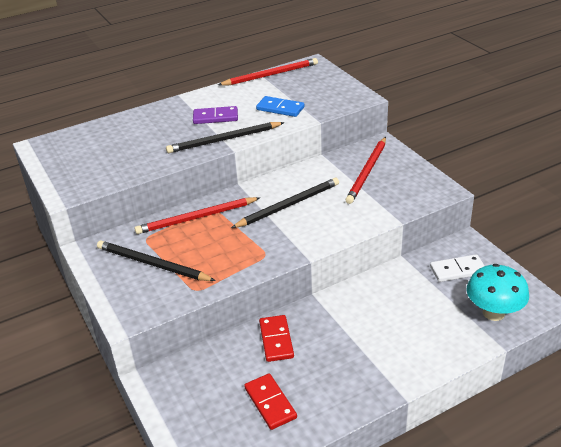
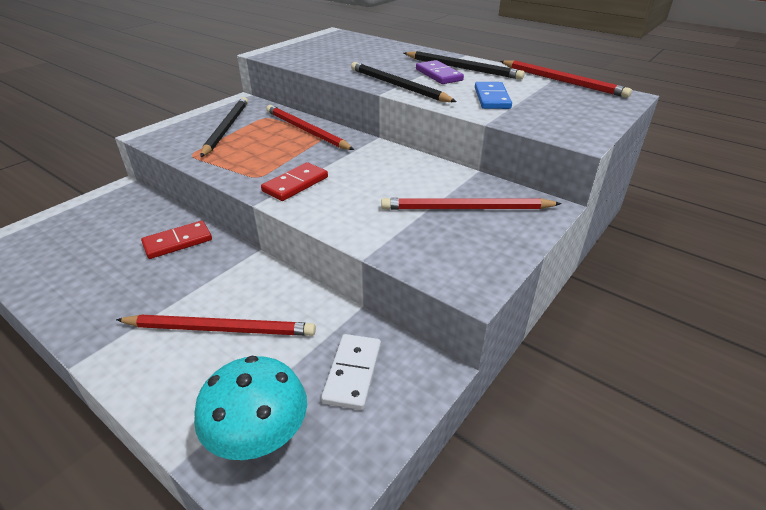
camera: 65 degrees right, 0 degrees up
(270, 403) = (82, 260): red domino -> red domino (295, 184)
(289, 205) = (355, 171): black pencil -> black pencil (462, 68)
(397, 322) = (220, 329): none -> red pencil
(457, 270) = (353, 373): white domino -> white domino turned 45 degrees clockwise

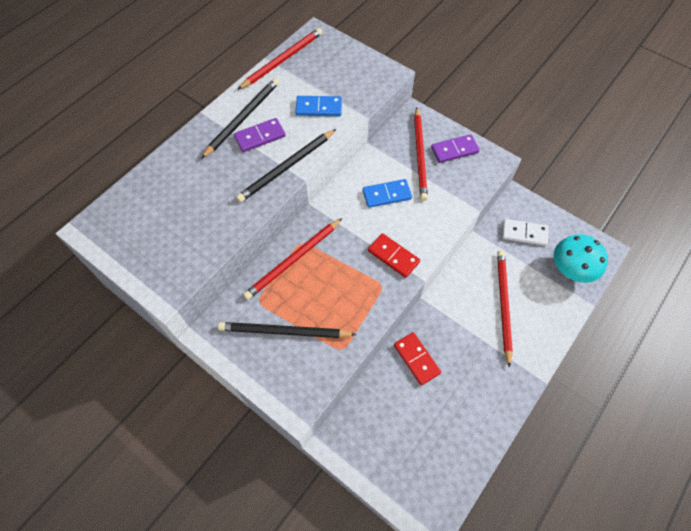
camera: 90 degrees left, 25 degrees up
(392, 182) = (386, 194): none -> blue domino
(485, 241) = (454, 150): none -> purple domino

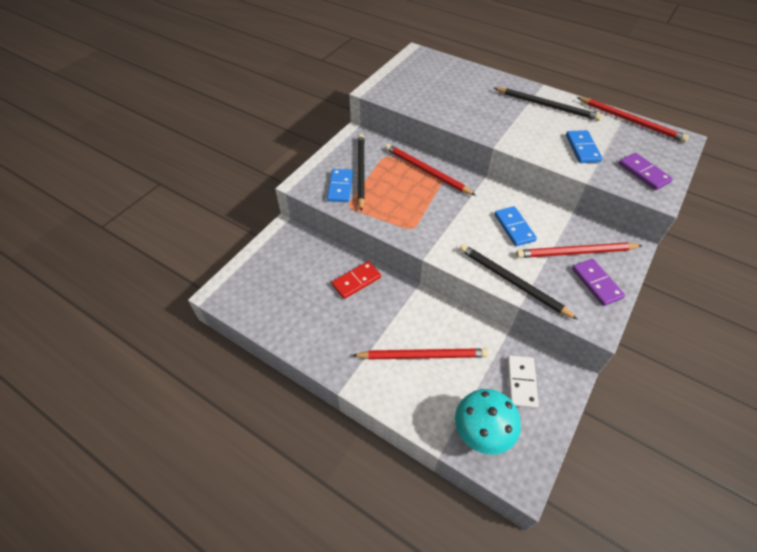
camera: 85 degrees right, 10 degrees down
(260, 136) = (531, 117): purple domino -> purple domino (643, 173)
(286, 167) = (503, 135): black pencil -> black pencil (512, 282)
(308, 357) = (340, 187): none -> blue domino
(393, 256) = (444, 235): red domino -> none

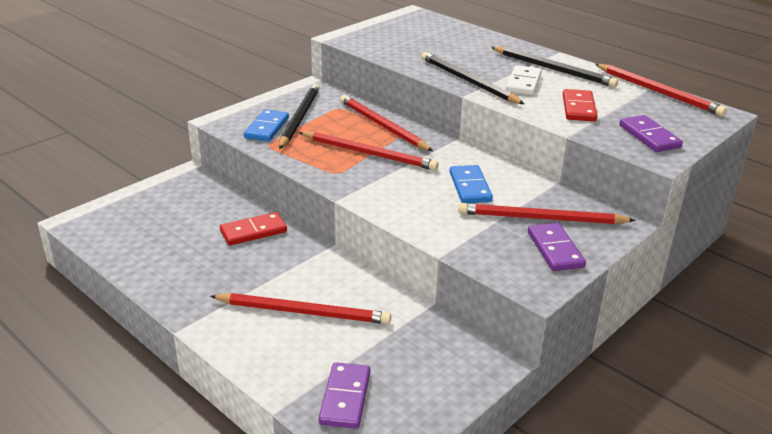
camera: 10 degrees right, 20 degrees down
(428, 203) = (369, 154): none -> red pencil
(482, 432) = (345, 398): turquoise mushroom -> purple domino
(512, 282) = (440, 234): black pencil -> black pencil (468, 81)
(521, 382) = (424, 357): white domino -> white domino (523, 83)
(582, 148) = (579, 108): blue domino -> red domino

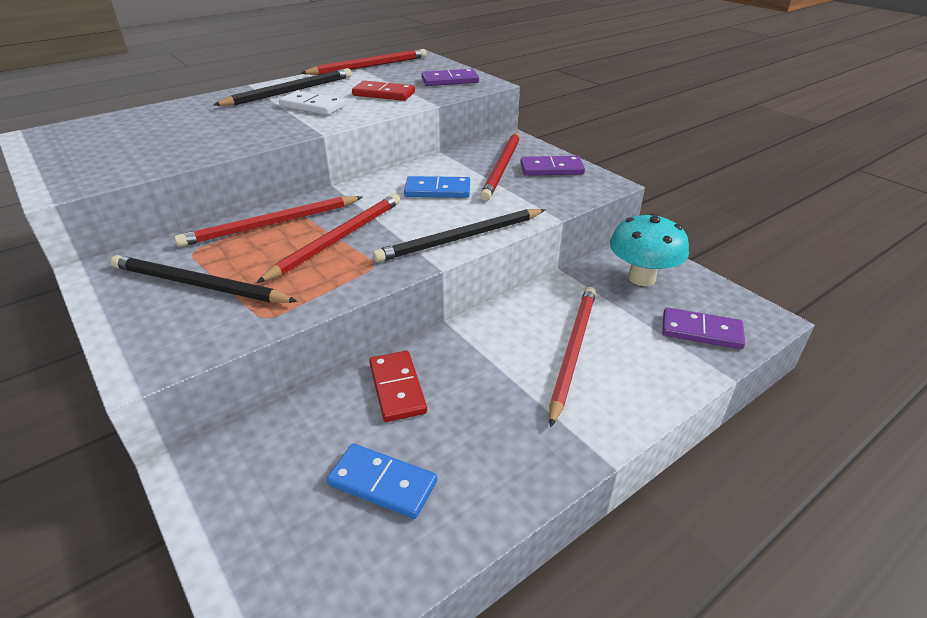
camera: 80 degrees left, 5 degrees up
(266, 128) = (209, 316): blue domino -> blue domino (382, 483)
(432, 361) = (641, 278): none -> turquoise mushroom
(468, 81) = (287, 128): black pencil -> black pencil (460, 238)

